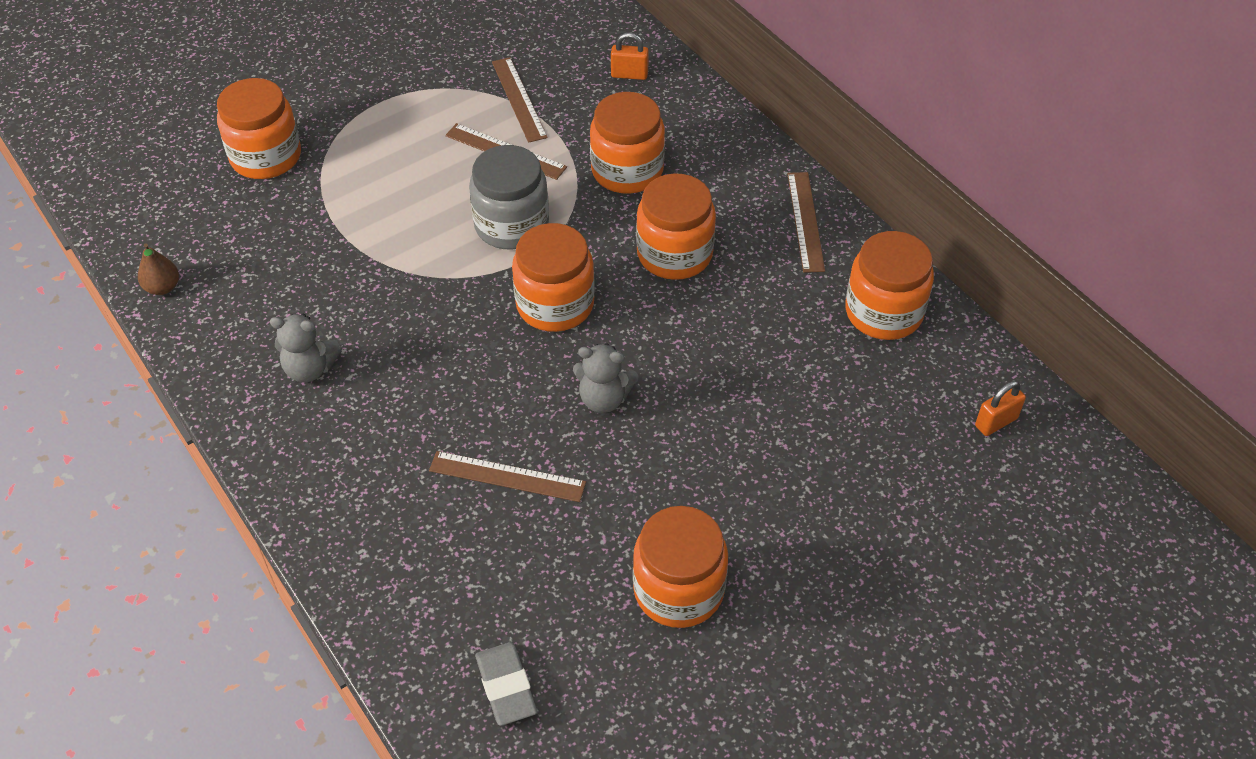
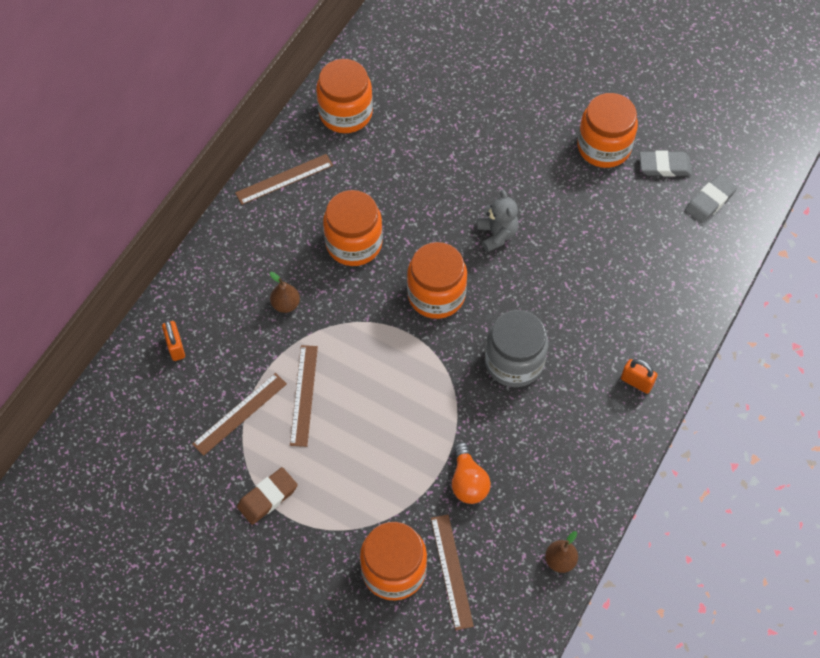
camera: 115 degrees left, 10 degrees up
(308, 246) = (468, 482): none -> orange light bulb
(310, 369) = (571, 416): grey teddy bear -> none
(413, 93) = (267, 497): none -> brown eraser
(507, 476) = (583, 261): brown ruler -> brown ruler (451, 571)
(511, 225) = (377, 355): grey jar -> grey jar (514, 362)
(601, 656) = (664, 166): none -> grey eraser
(627, 171) = (286, 304): orange jar -> brown pear
(996, 422) = (403, 38): orange padlock -> orange padlock (636, 382)

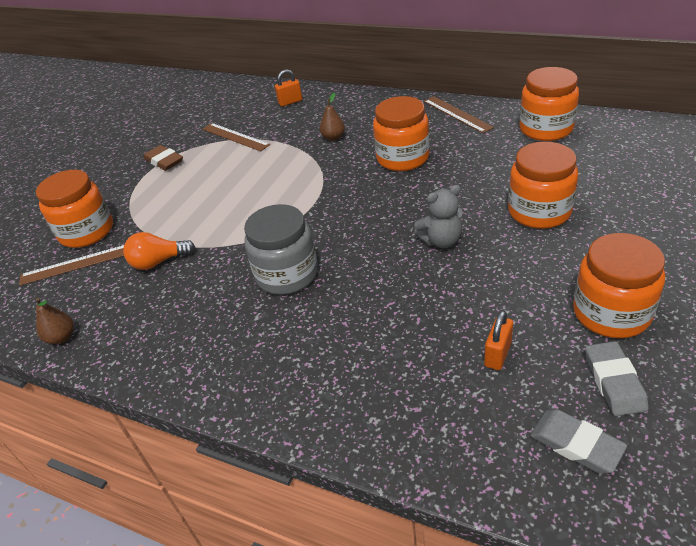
camera: 90 degrees right, 20 degrees down
(304, 395) = (250, 161): brown ruler -> none
(436, 295) = (358, 212): orange jar -> orange jar (539, 211)
(636, 382) = (264, 382): orange padlock -> orange padlock (497, 354)

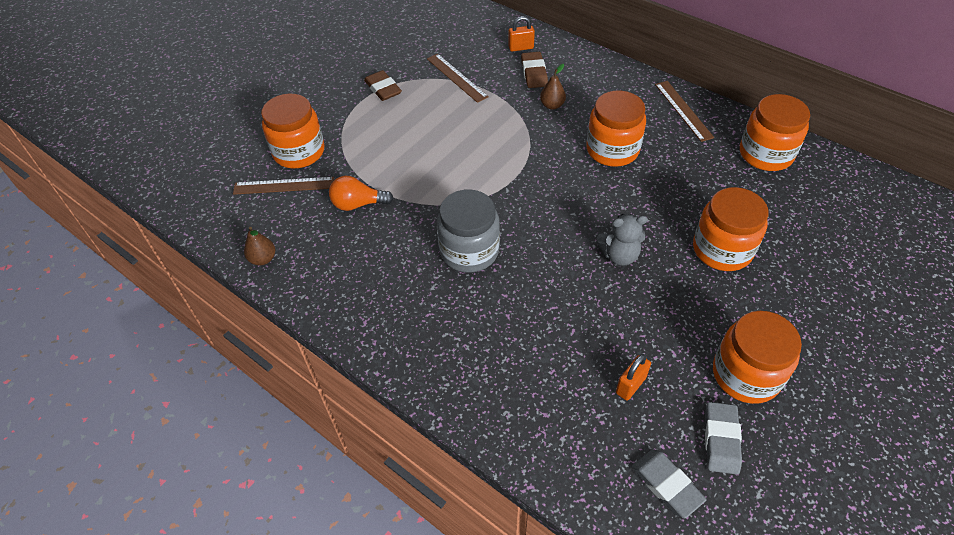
camera: 10 degrees right, 10 degrees up
(308, 117) = (534, 73): none -> brown eraser

